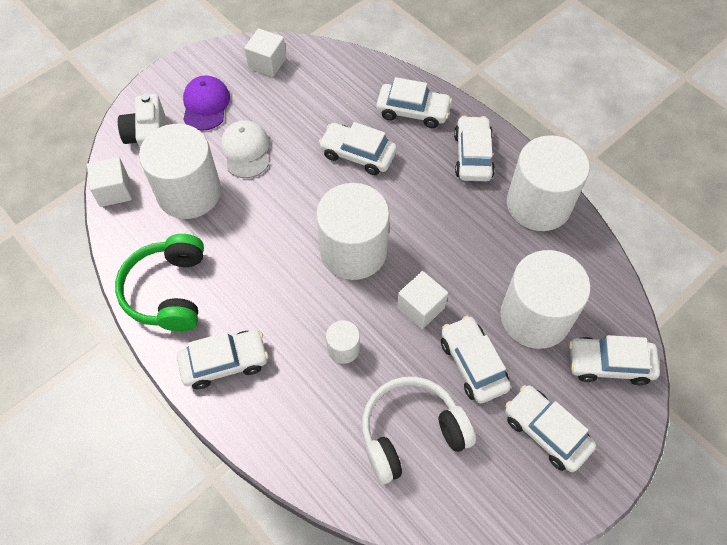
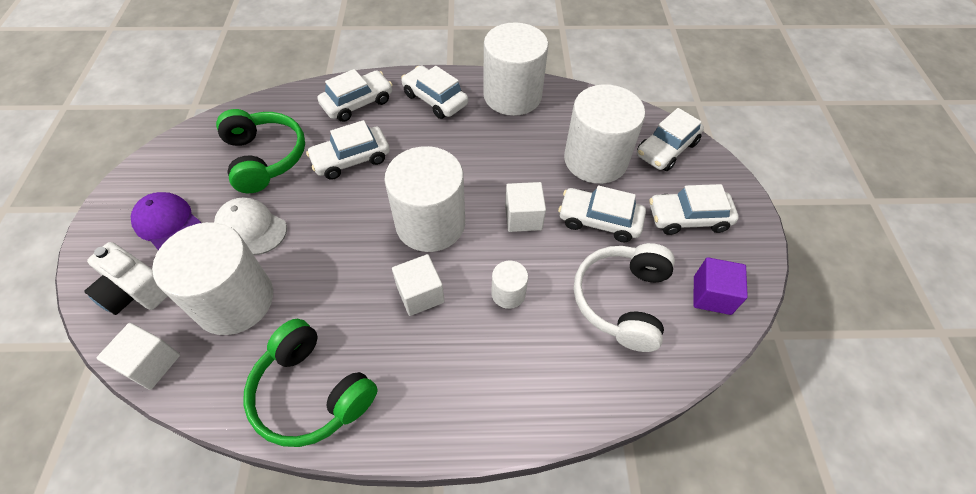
camera: 50 degrees left, 5 degrees down
(224, 362) = (433, 396): white car -> none
(267, 63) = (192, 153): white cube -> white cube (420, 294)
(306, 105) = (265, 158): none -> green headphones
(481, 499) = (712, 295): none -> purple cube

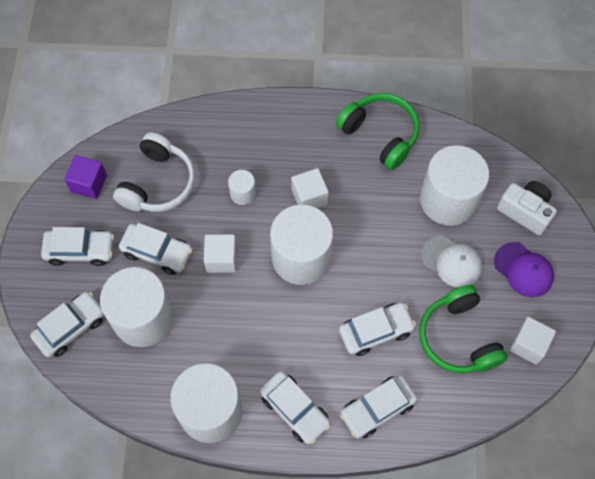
camera: 175 degrees left, 10 degrees up
(151, 364) = (493, 158): white cube -> white cube (528, 345)

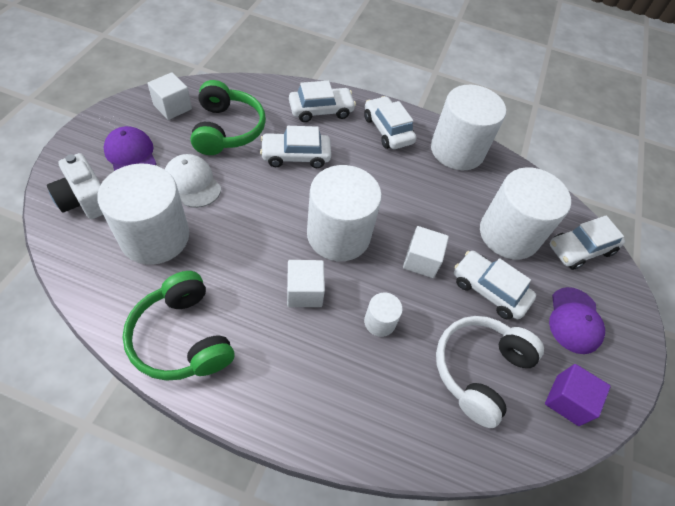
camera: 170 degrees left, 10 degrees down
(80, 250) = (574, 320): white car -> purple cap

